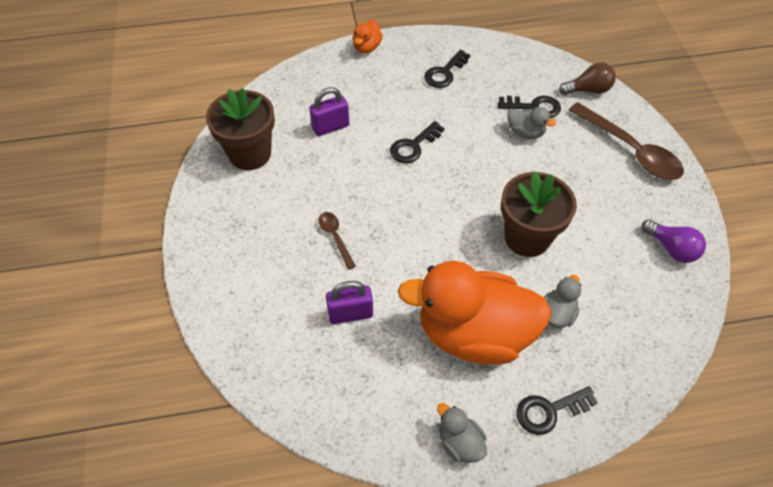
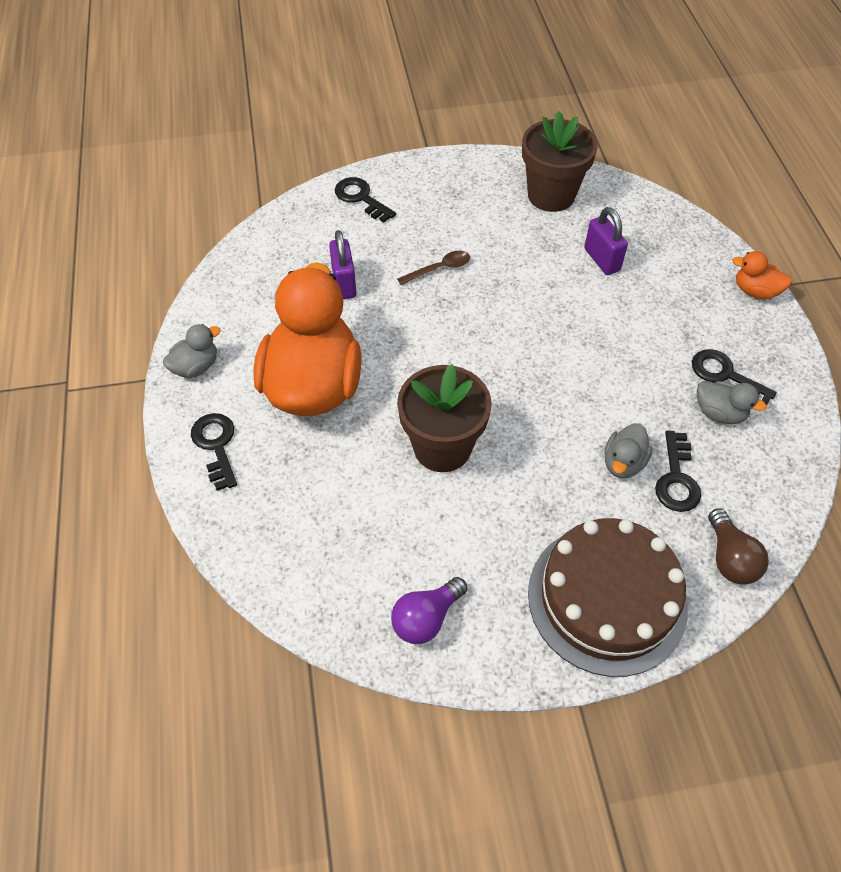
camera: 90 degrees right, 0 degrees up
(413, 146) = (581, 338): black key -> black key (361, 198)
(556, 314) = (332, 466): grey duck -> grey duck (719, 413)
(630, 150) = (607, 598): brown spoon -> brown cake

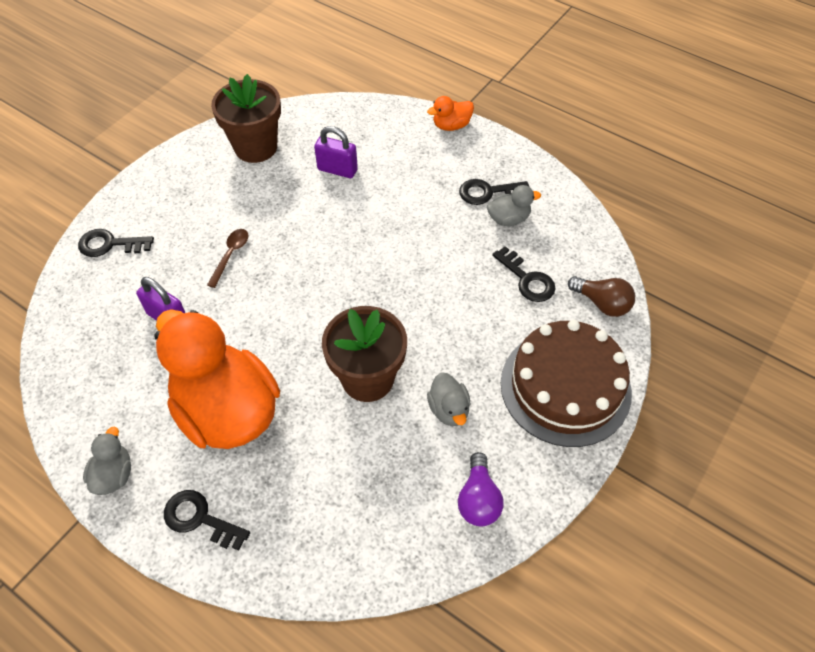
camera: 45 degrees left, 0 degrees up
(623, 463) = (488, 294): grey duck -> grey duck (449, 409)

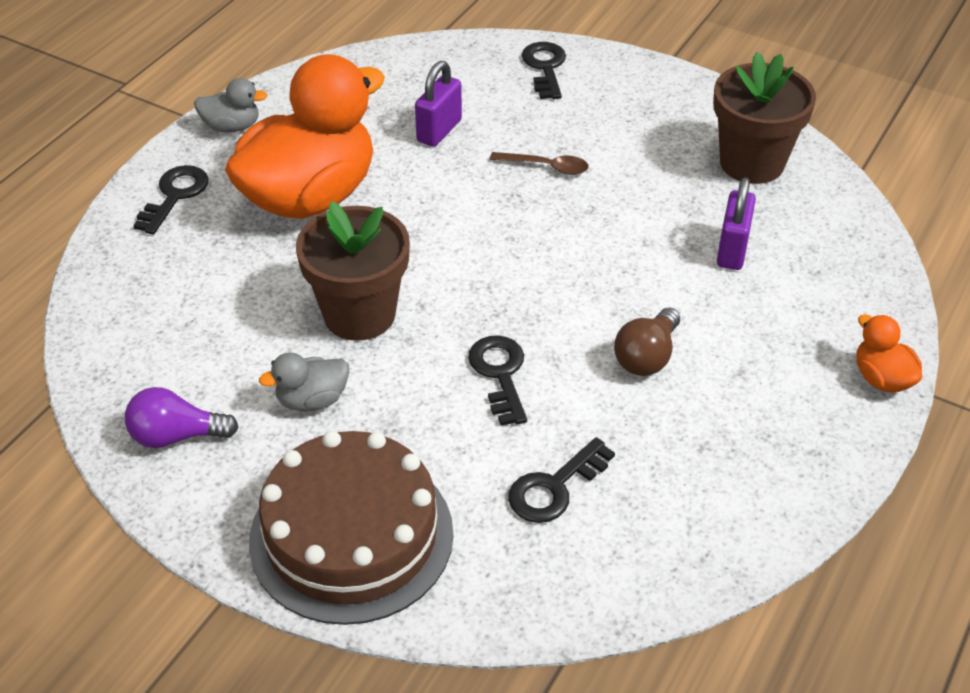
camera: 85 degrees right, 10 degrees down
(488, 192) = (735, 432): black key -> black key (500, 374)
(508, 219) = (681, 462): grey duck -> none
(602, 303) = (518, 591): brown light bulb -> brown light bulb (647, 357)

